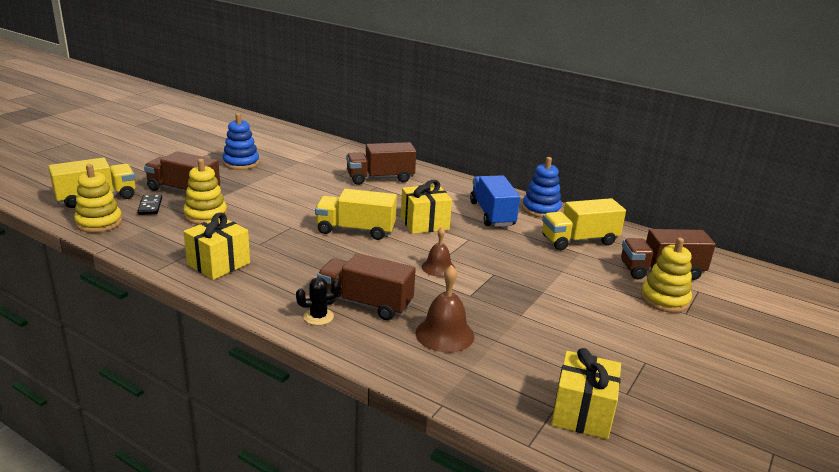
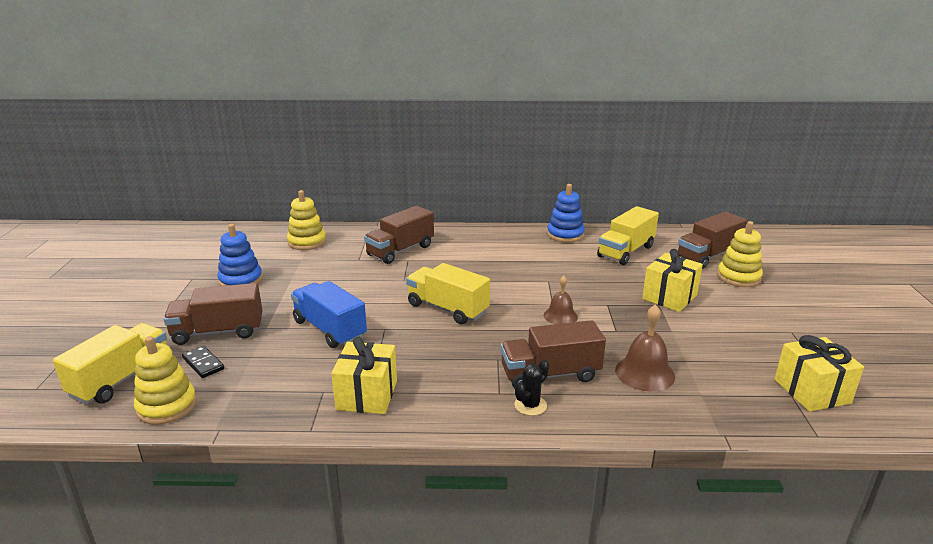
camera: 30 degrees left, 0 degrees up
(205, 215) = (281, 350): yellow stacking toy -> yellow stacking toy (307, 242)
(355, 230) = (447, 309): yellow truck -> yellow truck turned 60 degrees clockwise
(424, 223) = (495, 280): yellow gift -> yellow gift (669, 297)
(492, 214) = (536, 252): blue truck -> blue truck (329, 329)

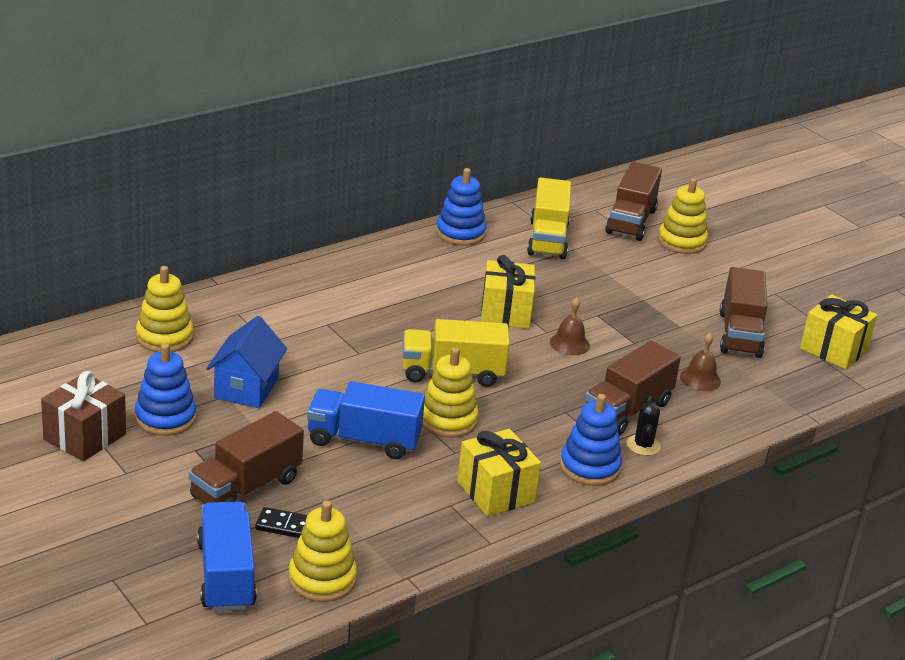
camera: 40 degrees left, 5 degrees up
(121, 379) = (226, 575): yellow truck -> blue truck
(186, 276) = (85, 437): none -> brown gift
(308, 279) = (246, 388): none -> blue house
(400, 250) = (301, 314): brown truck -> brown truck (739, 334)
(402, 336) = (447, 420): none -> yellow stacking toy
(463, 405) = (589, 467): none -> blue stacking toy
(644, 373) = (700, 379): brown bell -> brown bell, size x0.66
(669, 297) = (643, 287): yellow gift -> yellow gift (505, 312)

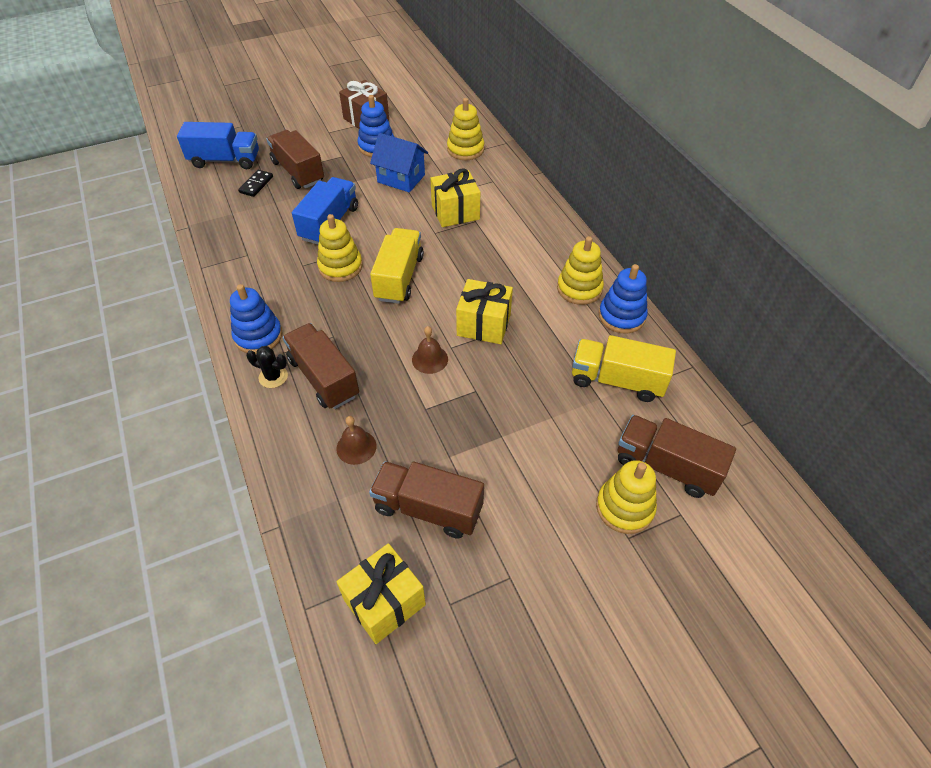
camera: 105 degrees right, 20 degrees up
(322, 579) = (204, 193): yellow stacking toy -> yellow stacking toy (579, 289)
(495, 492) = (251, 278): yellow gift -> yellow gift (455, 212)

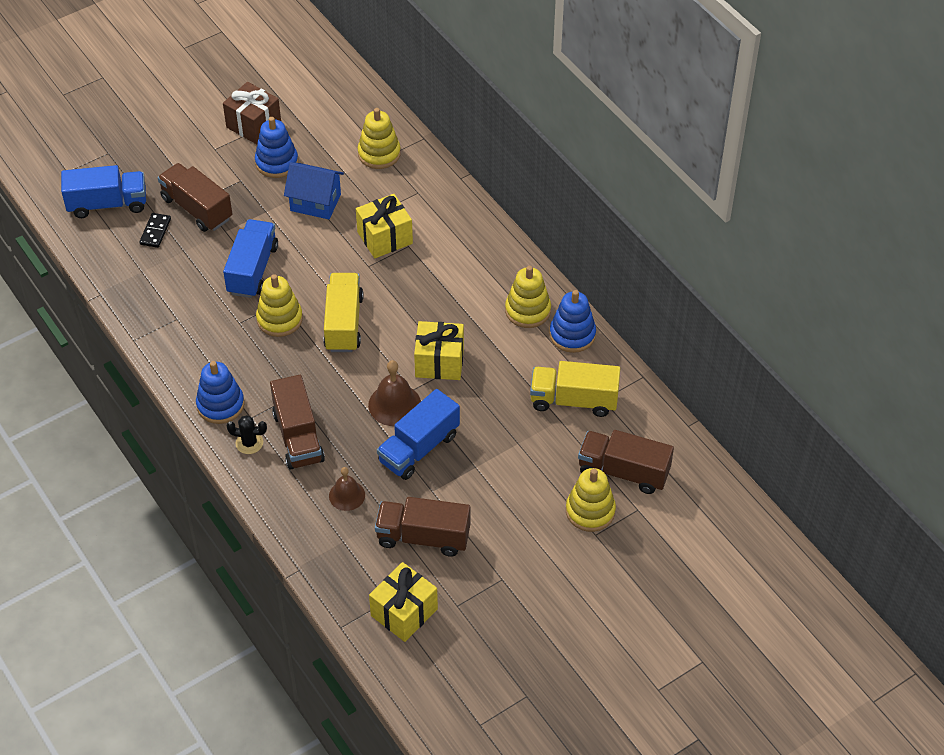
camera: 10 degrees left, 0 degrees up
(324, 377) = (298, 437): brown truck -> brown truck turned 150 degrees counterclockwise
(430, 359) = (394, 404): brown bell -> brown bell, size x1.50
(445, 407) = (419, 448): none -> blue truck

